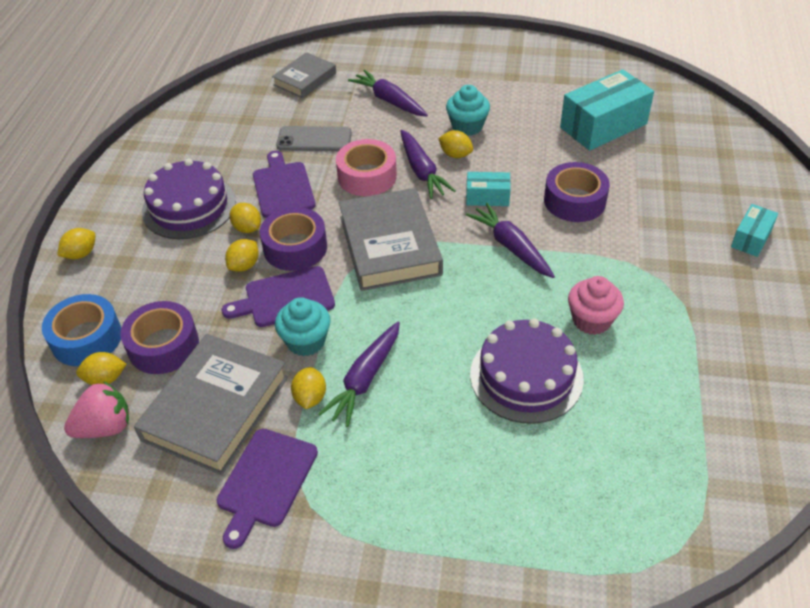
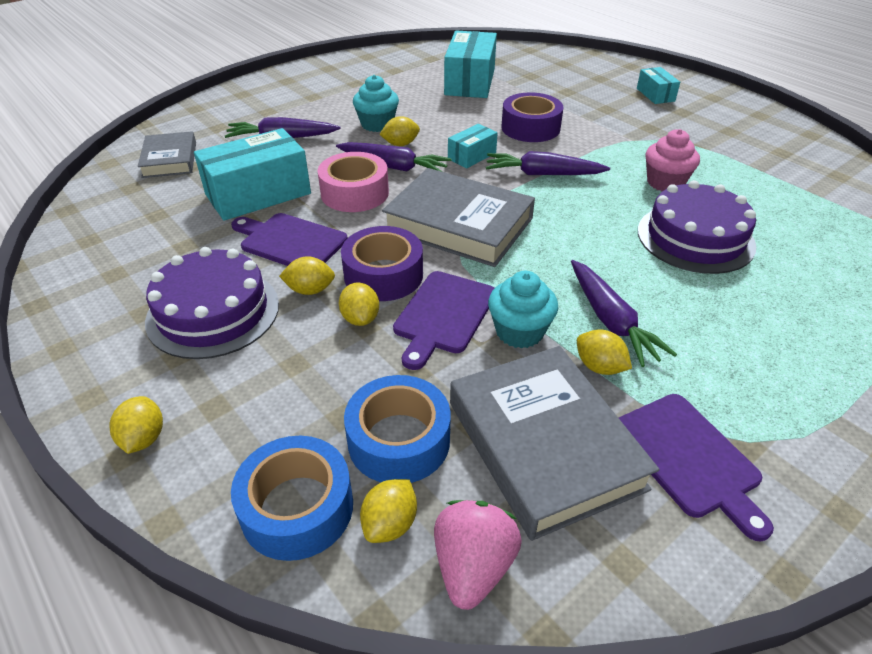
camera: 50 degrees left, 5 degrees down
(163, 346) = (399, 440): purple tape -> blue tape
(314, 139) = (258, 194): grey phone -> turquoise box

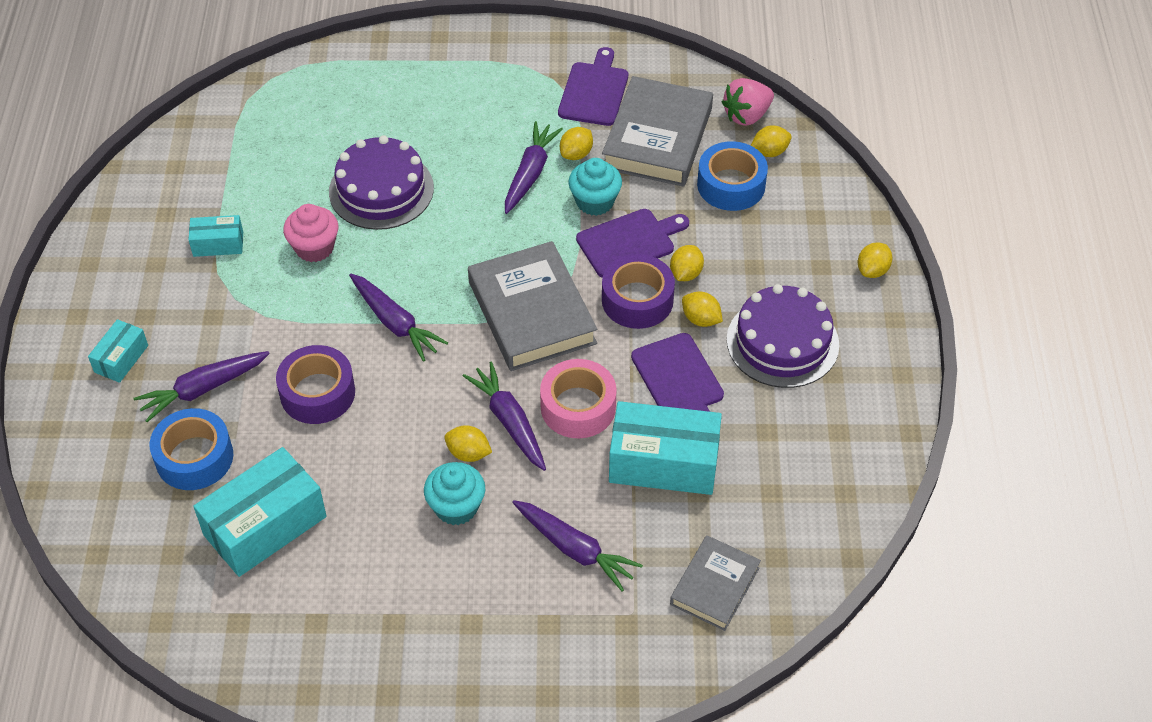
camera: 140 degrees left, 10 degrees up
(297, 508) = (809, 185): blue tape -> blue tape (194, 457)
(472, 156) = (424, 388): turquoise box -> turquoise box (218, 244)
(592, 103) = (203, 389): none -> purple carrot
(599, 367) = (576, 154): yellow lemon -> yellow lemon turned 45 degrees clockwise

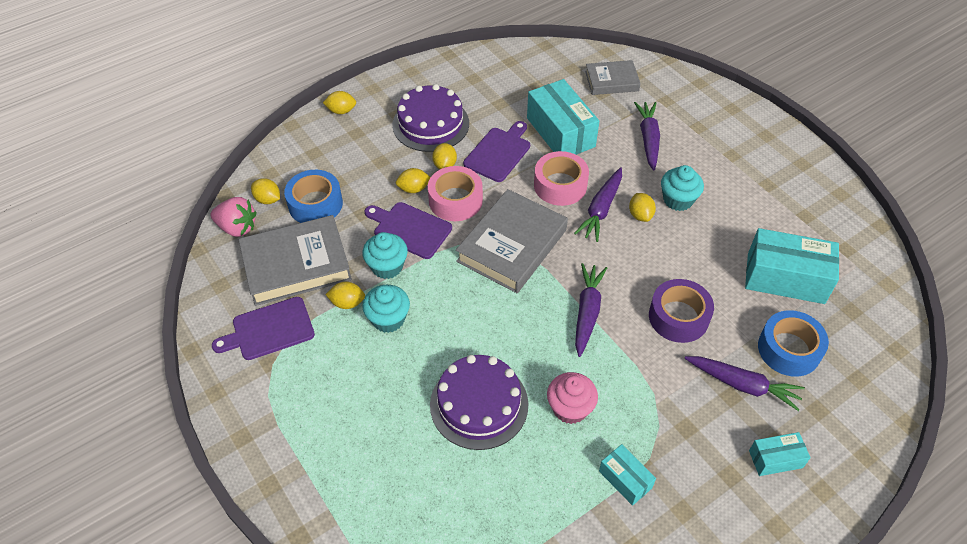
camera: 125 degrees left, 0 degrees up
(530, 173) = (388, 319): purple carrot -> turquoise cupcake
(637, 300) = (455, 200): purple tape -> pink tape

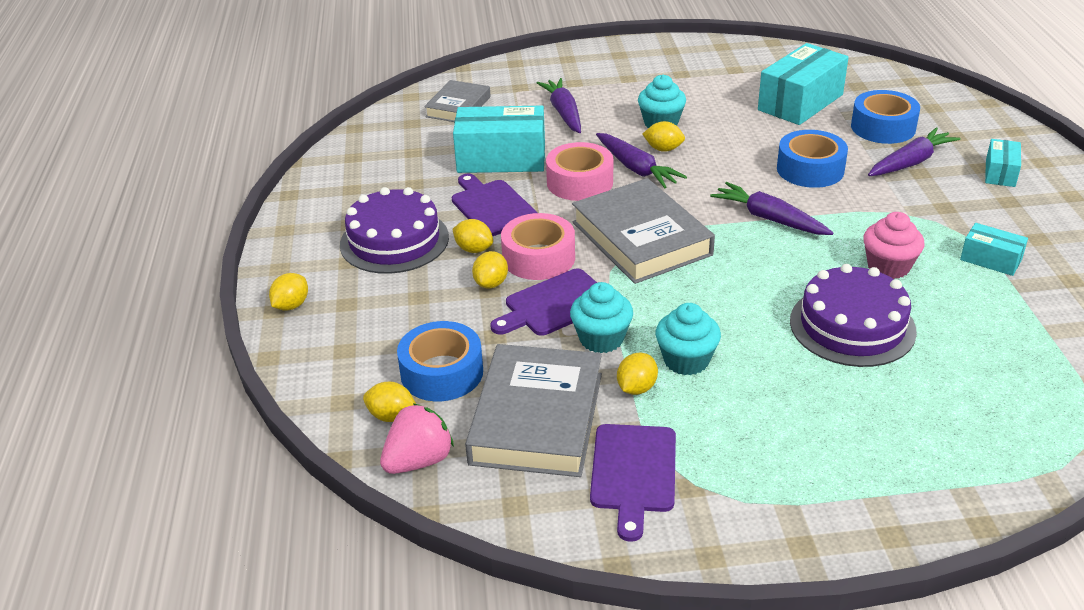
camera: 60 degrees left, 15 degrees down
(268, 199) = (392, 416): yellow lemon -> yellow lemon turned 45 degrees clockwise
(625, 479) = (990, 260): turquoise box -> turquoise box turned 45 degrees clockwise
(648, 139) = (564, 113): purple carrot -> purple carrot turned 45 degrees clockwise
(678, 317) = (810, 169): purple tape -> blue tape

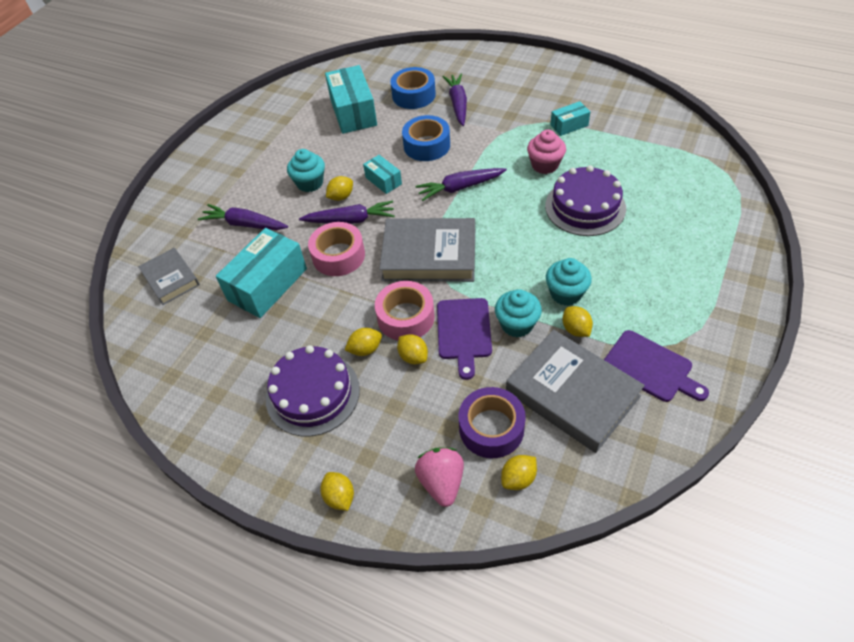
camera: 55 degrees left, 15 degrees up
(419, 461) = (575, 480): pink strawberry -> pink strawberry (441, 482)
(442, 373) = (491, 428): blue tape -> purple tape
(492, 206) = (323, 316): purple cutting board -> none
(1000, 173) = (498, 79): turquoise box -> turquoise box (383, 181)

